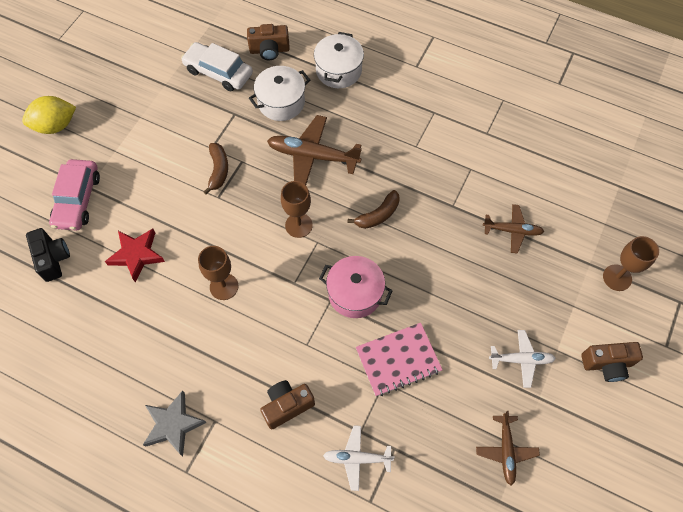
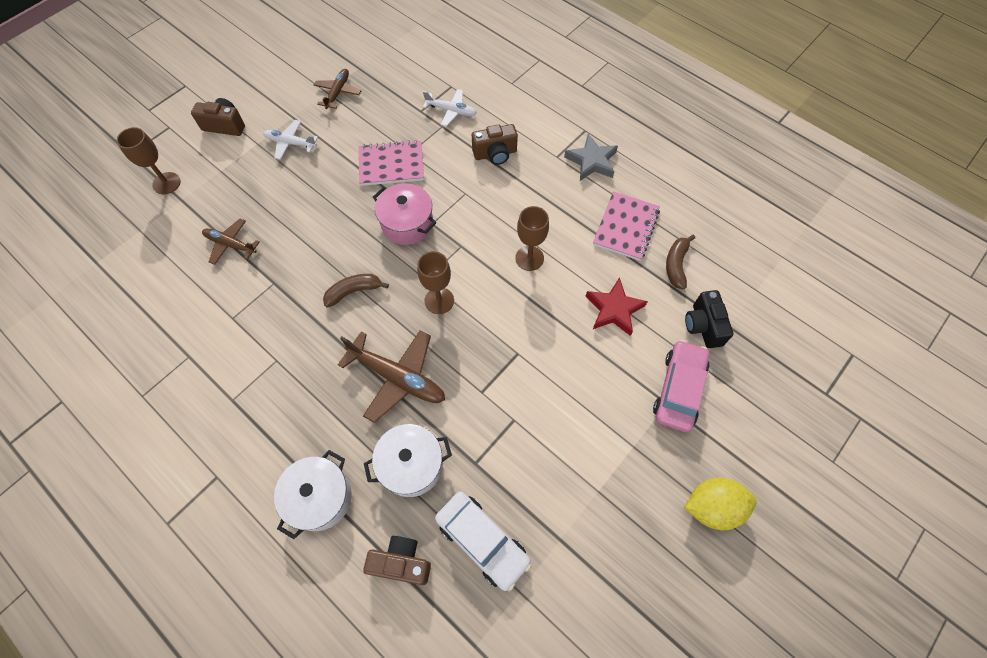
camera: 165 degrees left, 0 degrees up
(129, 346) = (626, 227): none -> pink notebook
(218, 170) = (511, 387): brown banana -> brown banana (676, 265)

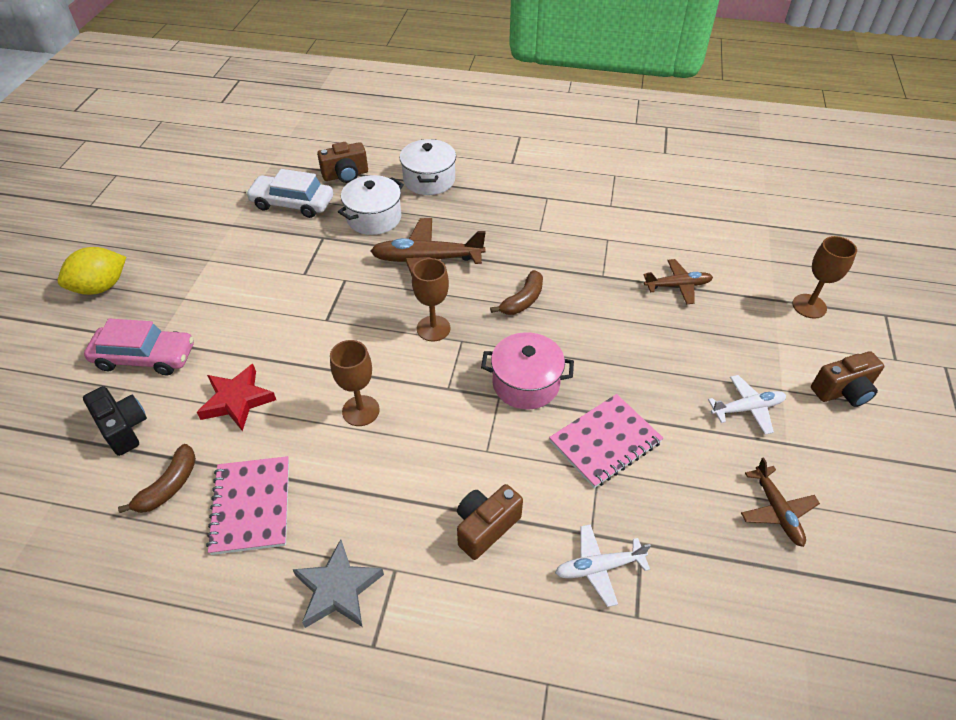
camera: 150 degrees right, 15 degrees down
(676, 265) = (169, 486): brown banana -> brown banana turned 45 degrees clockwise
(679, 389) = (145, 357): pink car -> pink car turned 75 degrees counterclockwise

